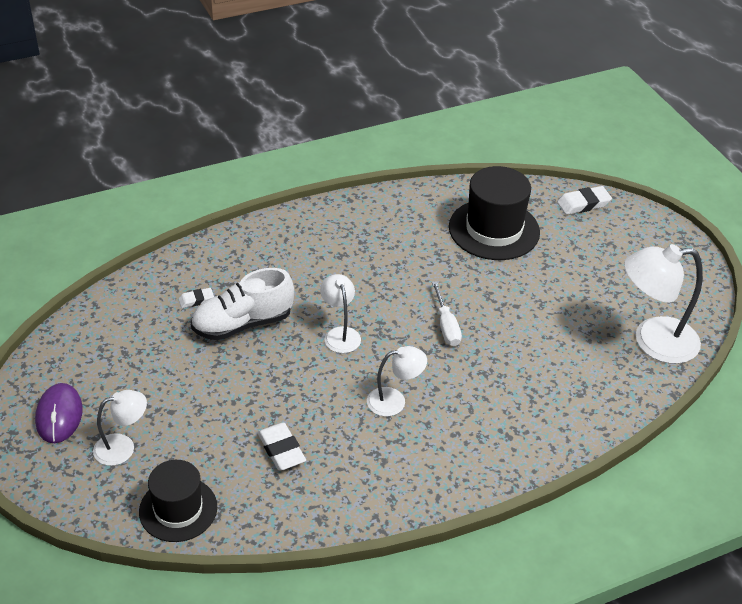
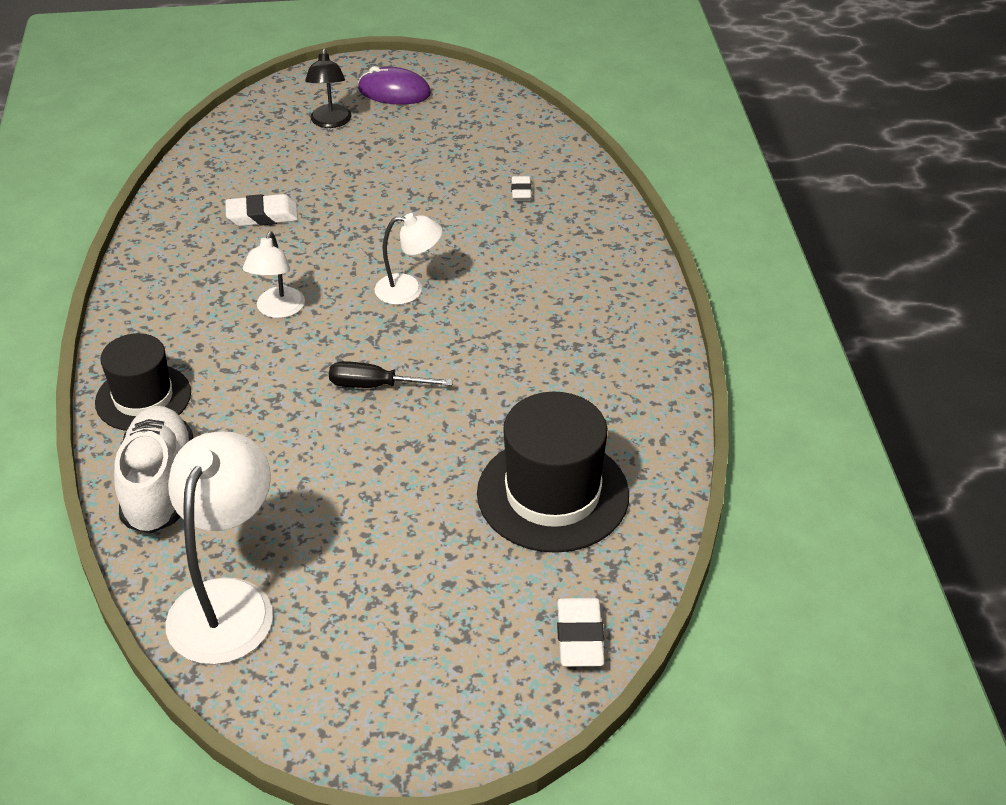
camera: 110 degrees right, 0 degrees up
(123, 447) = (330, 122): white lamp -> black lamp
(178, 509) = (234, 144): black hat -> black hat (143, 398)
(242, 324) = (464, 218): white shoe -> white shoe (158, 485)
(446, 326) = (375, 386): white screwdriver -> black screwdriver

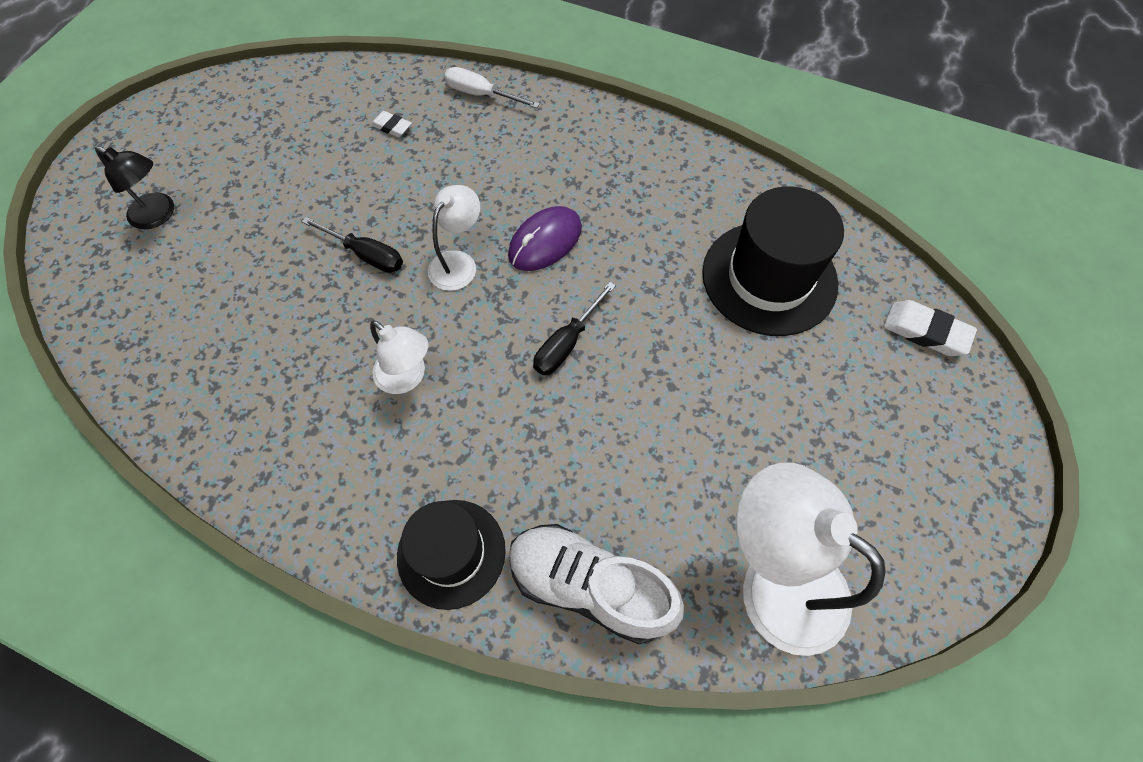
camera: 60 degrees left, 20 degrees up
(262, 216) = (253, 332): white eraser -> none
(376, 237) = (366, 255): none -> black screwdriver
(394, 91) = (162, 147): purple mouse -> purple mouse (545, 241)
(607, 224) = (481, 95): none -> white screwdriver

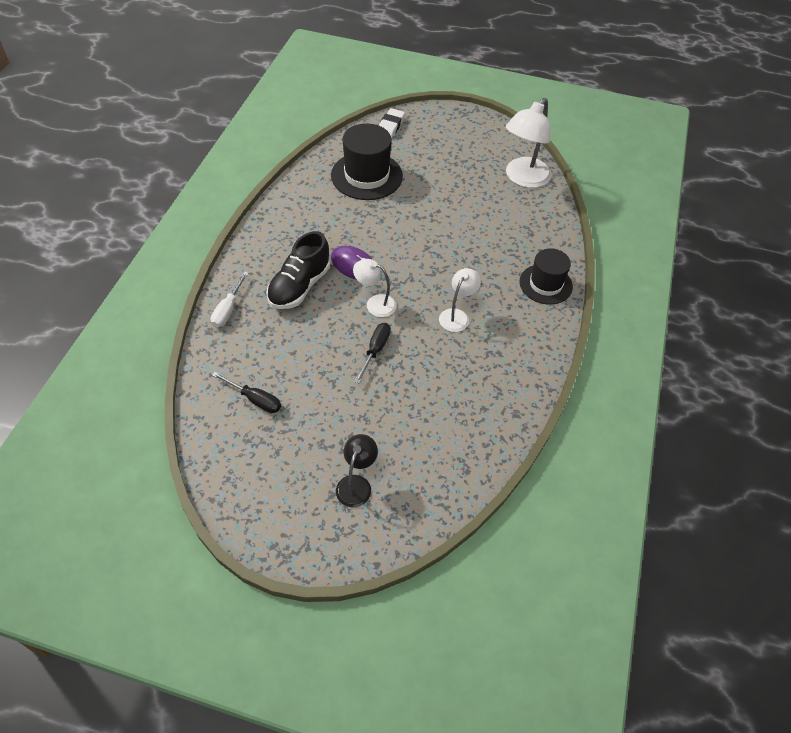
camera: 100 degrees left, 10 degrees down
(392, 127) = (261, 356): white eraser -> none
(510, 171) = (299, 286): none -> black shoe
(567, 343) = (421, 251): black screwdriver -> black screwdriver (255, 399)
(589, 586) = (544, 235): white shoe -> none

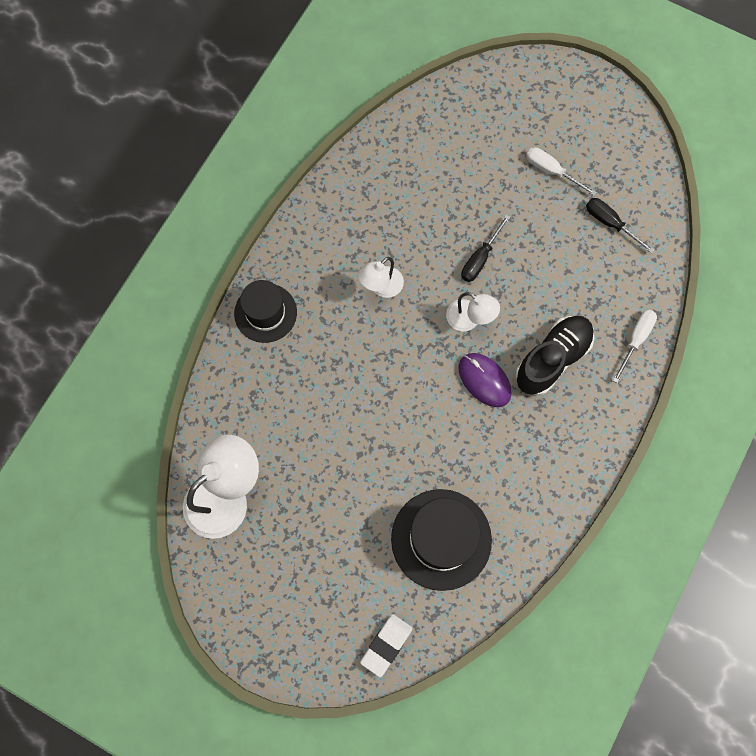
camera: 165 degrees left, 20 degrees up
(319, 439) = (551, 171): none -> white screwdriver
(356, 484) = (522, 123): black lamp -> none

